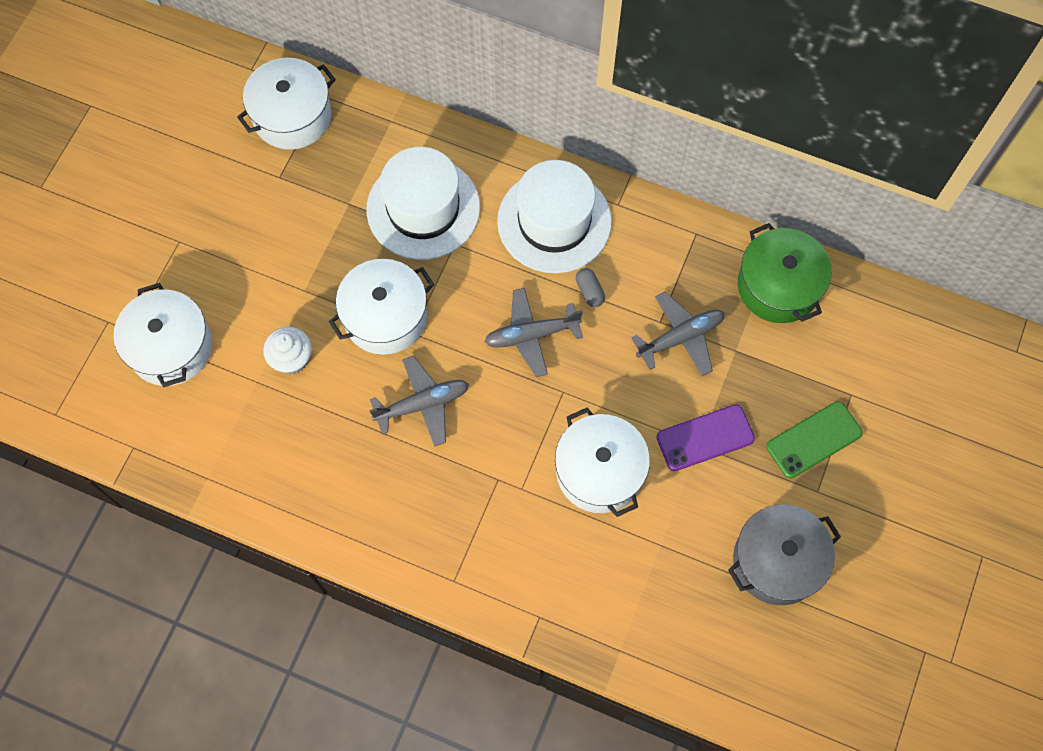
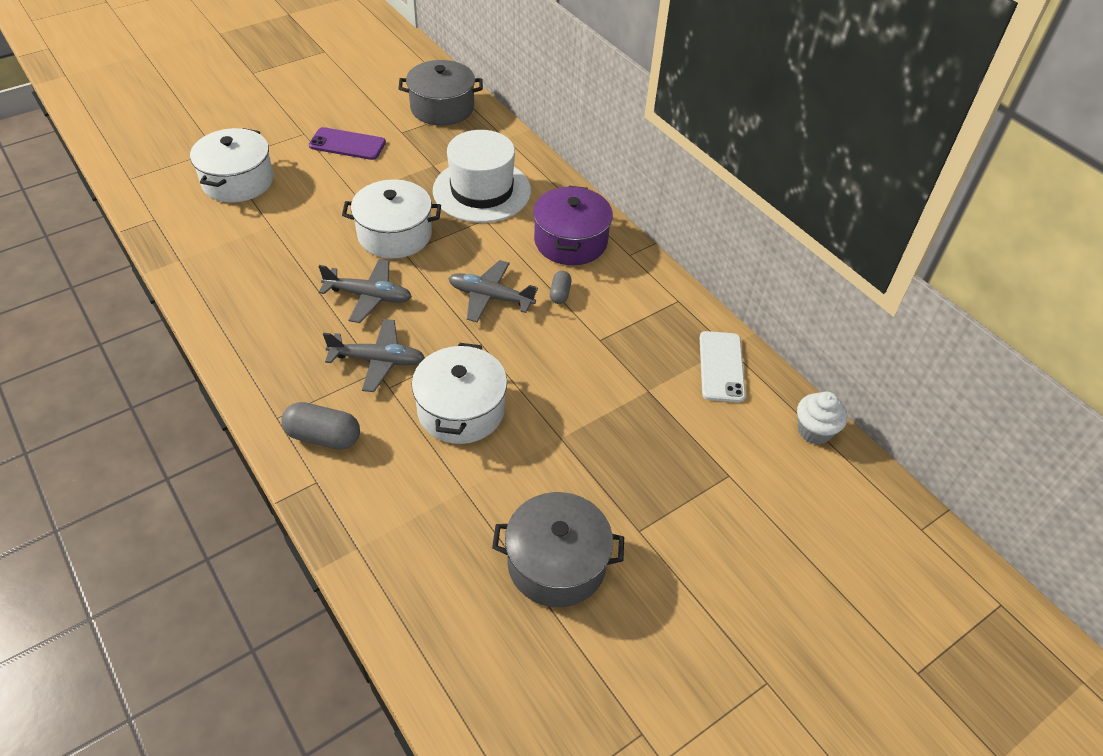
camera: 30 degrees right, 20 degrees down
(292, 116) = (442, 108): white pot -> grey pot
(292, 359) = (307, 225): white cupcake -> white cupcake (814, 431)
(509, 572) = (323, 437): none -> grey capsule
(554, 221) = (570, 241): white hat -> purple pot
(681, 337) = (608, 358): grey plane -> grey plane (378, 360)
(705, 438) = (570, 435): purple phone -> purple phone (347, 144)
(778, 286) = (721, 366): green pot -> white phone
(814, 440) = (667, 490): green phone -> none

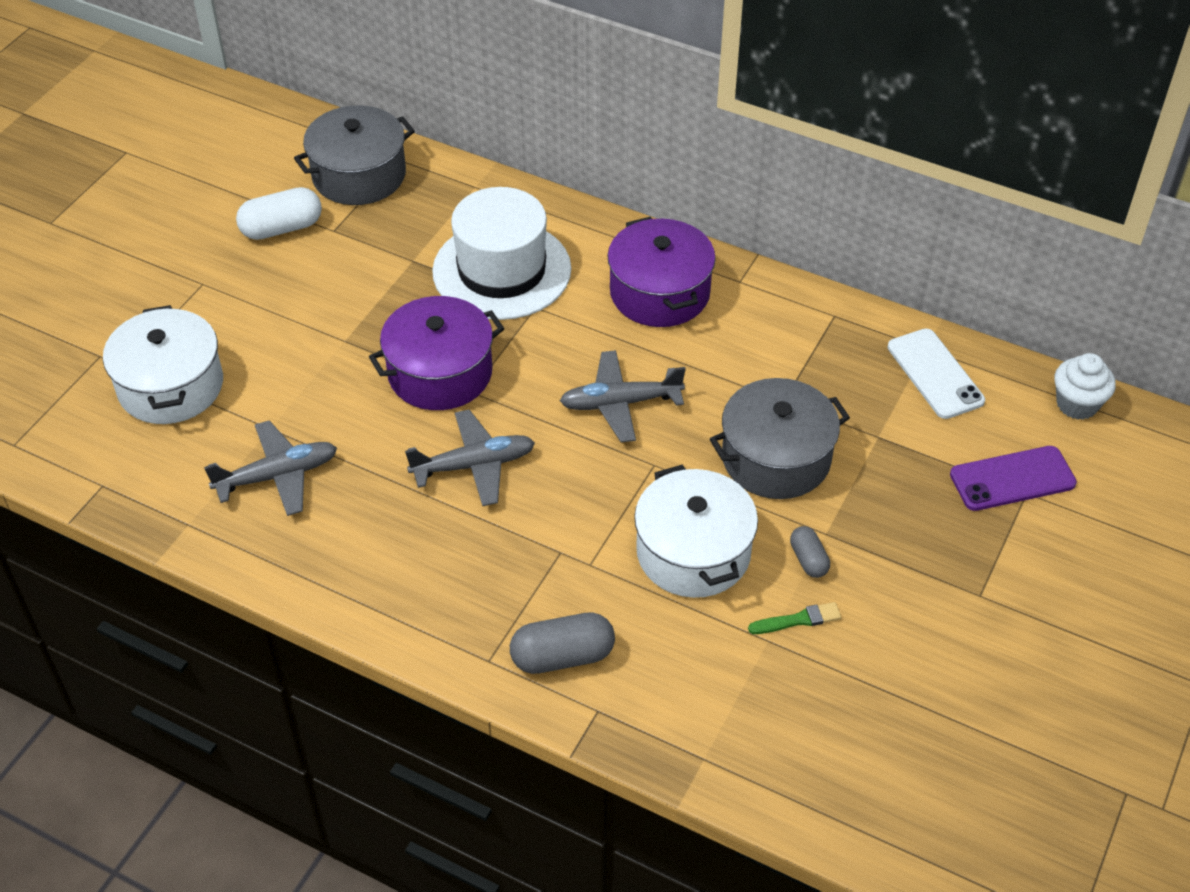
camera: 25 degrees left, 0 degrees up
(347, 144) = (275, 276): purple phone -> purple phone (1012, 479)
(373, 120) = (282, 228): none -> white capsule
(378, 360) = (551, 538): grey plane -> grey plane (278, 476)
(395, 234) = (440, 373): white pot -> purple pot
(495, 486) = (797, 620): none -> green brush
(556, 563) = (923, 669): grey pot -> grey pot (776, 458)
(560, 293) = (697, 364): grey capsule -> grey capsule (808, 559)

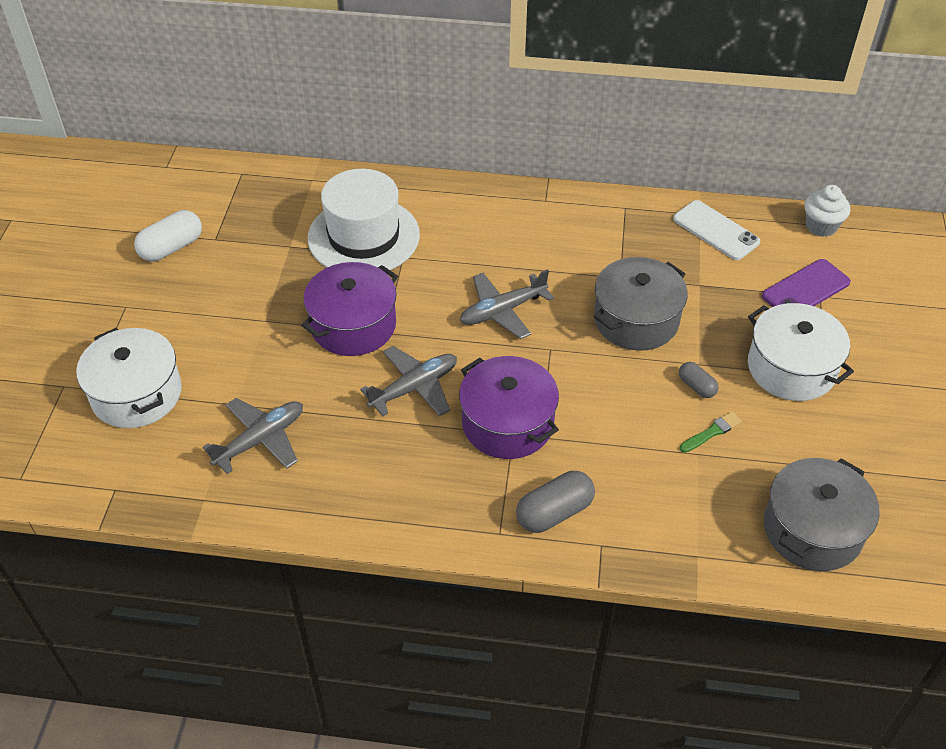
camera: 20 degrees left, 0 degrees up
(359, 175) = (215, 193): grey pot -> grey pot (812, 529)
(660, 293) = (491, 223): purple pot -> purple pot (507, 423)
(693, 552) = (611, 405): white pot -> white pot (791, 368)

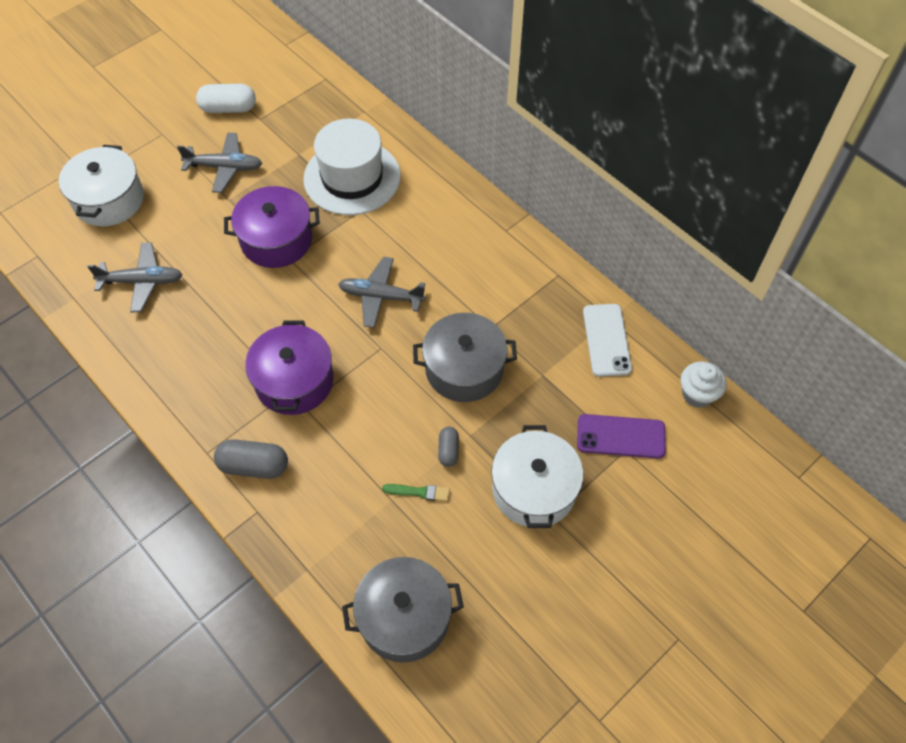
camera: 40 degrees right, 10 degrees up
(414, 387) = (266, 312): grey plane -> grey plane (225, 167)

